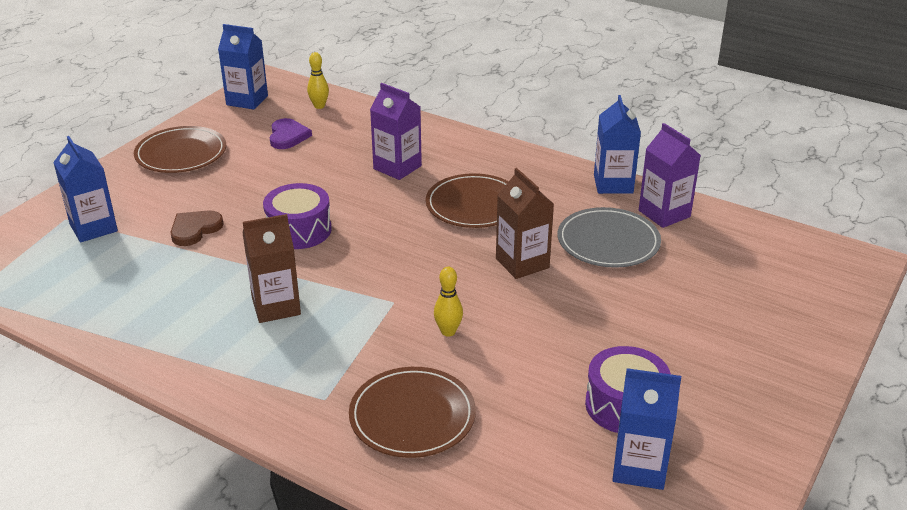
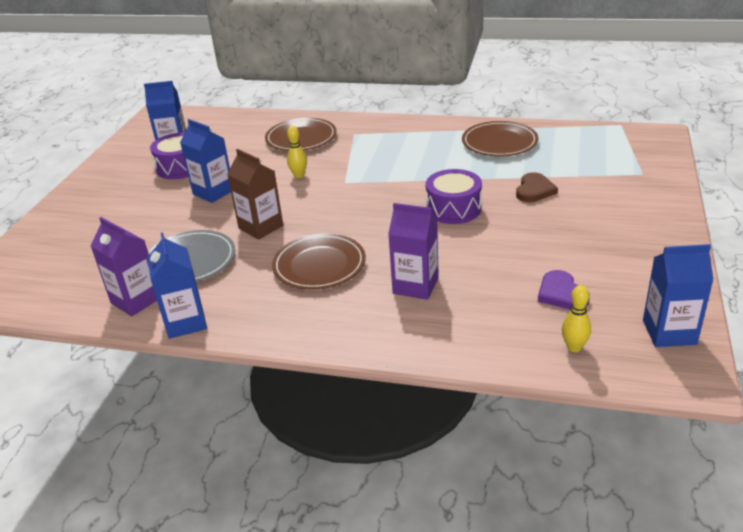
camera: 165 degrees right, 0 degrees up
(93, 228) = (611, 173): blue carton -> blue carton (213, 192)
(181, 154) = (639, 246): brown plate -> brown plate (499, 142)
(276, 306) = (421, 162): brown carton -> none

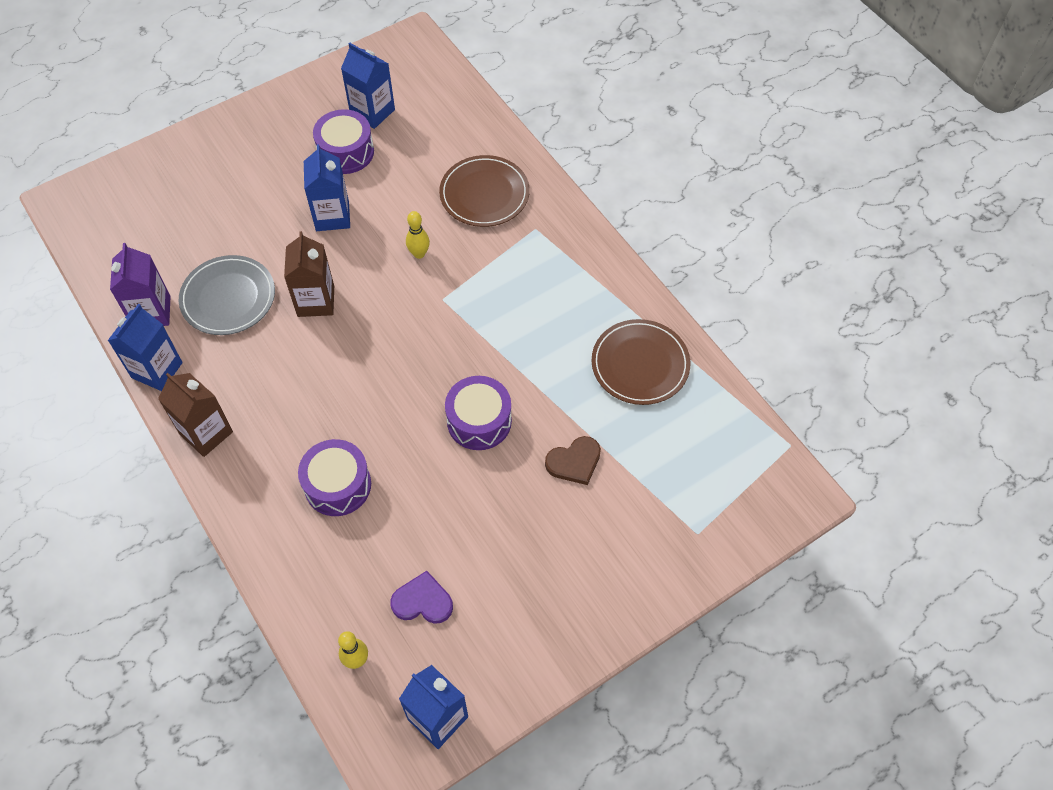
camera: 40 degrees right, 25 degrees up
(277, 325) = (206, 433): none -> brown carton
(319, 265) = (303, 392): brown plate -> none
(415, 286) = (337, 485): purple carton -> purple drum
(561, 293) = (422, 601): purple heart -> purple heart turned 75 degrees clockwise

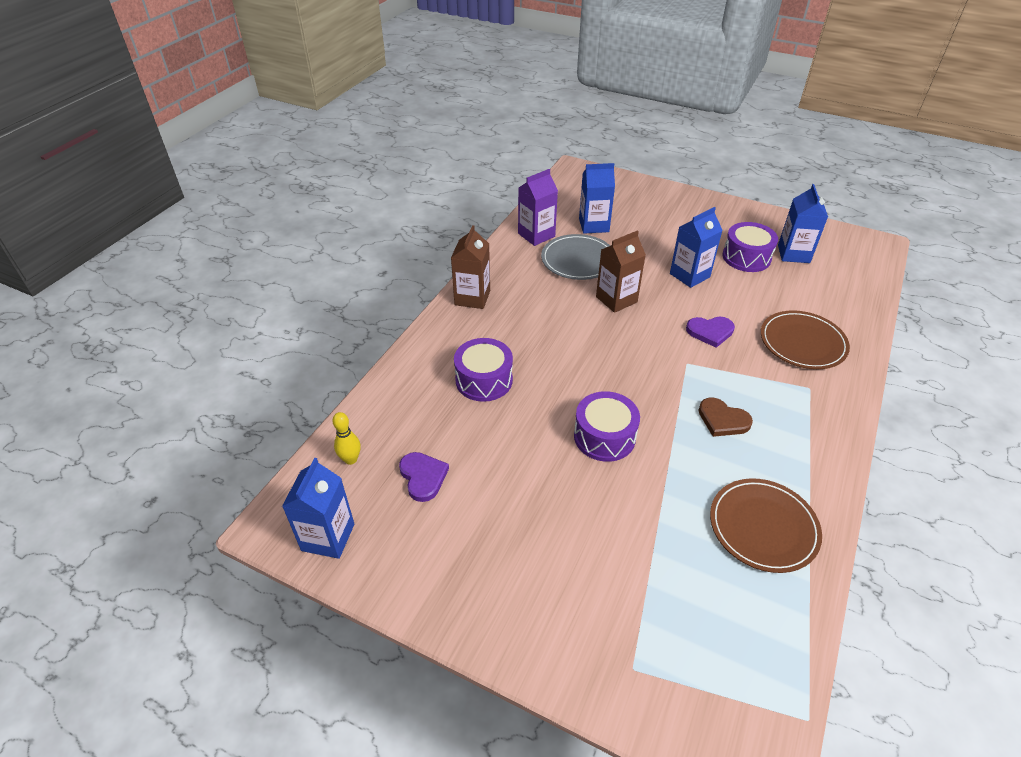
camera: 60 degrees right, 15 degrees down
(157, 370) = (498, 256): blue carton -> blue carton (594, 225)
(419, 254) = (710, 332): yellow bowling pin -> purple heart
(574, 462) = (623, 522): brown heart -> brown heart (722, 420)

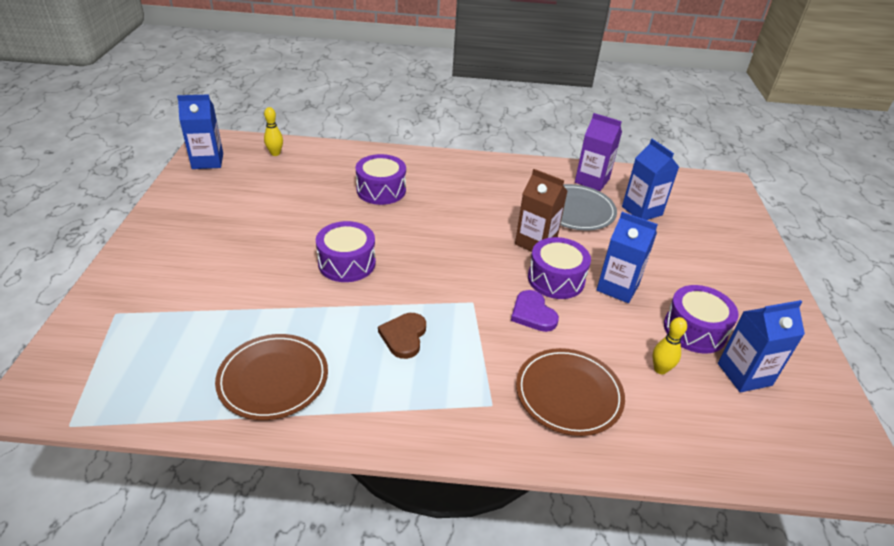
camera: 65 degrees right, 5 degrees down
(423, 477) = (270, 184): purple heart -> none
(472, 298) = (476, 165): brown carton -> none
(670, 304) = (556, 279): none -> purple drum
(783, 289) = (660, 369): none -> yellow bowling pin

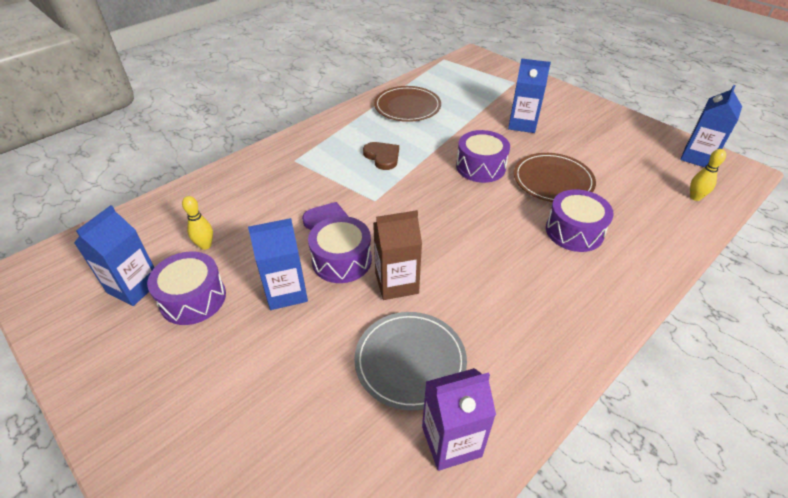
camera: 135 degrees right, 5 degrees up
(568, 394) = (257, 191): brown plate -> brown plate (553, 180)
(642, 211) = (345, 434): blue carton -> blue carton (522, 124)

